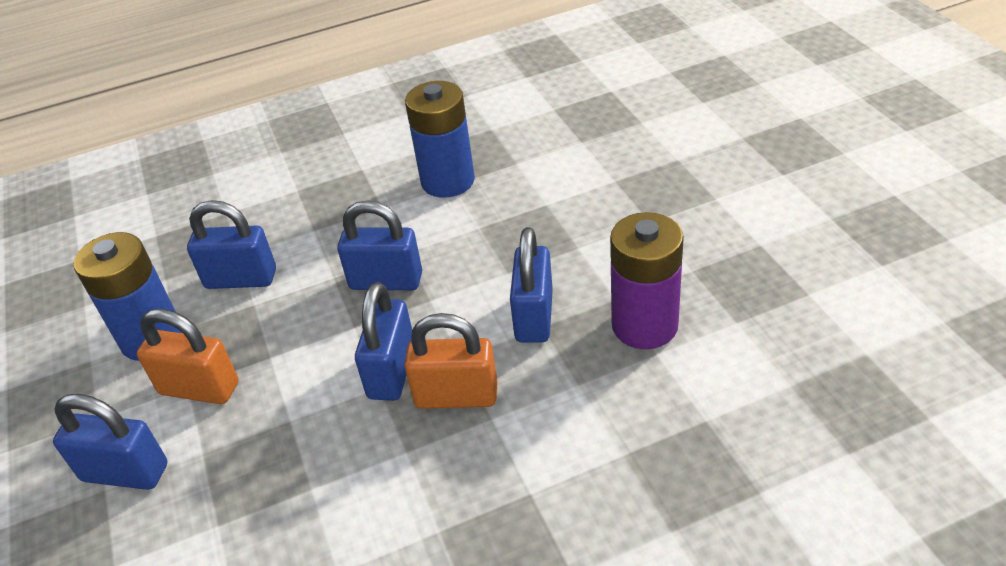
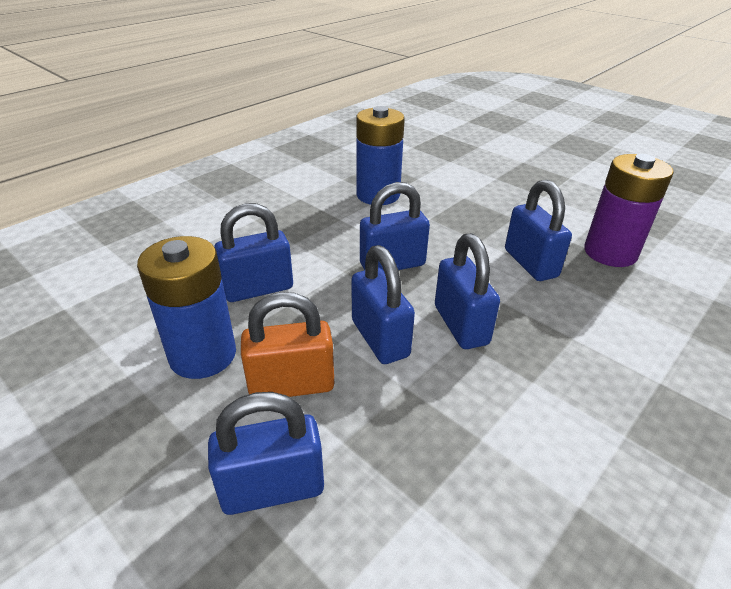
camera: 30 degrees left, 5 degrees down
(306, 364) = (380, 338): none -> blue padlock
(456, 396) = (530, 329): orange padlock -> none

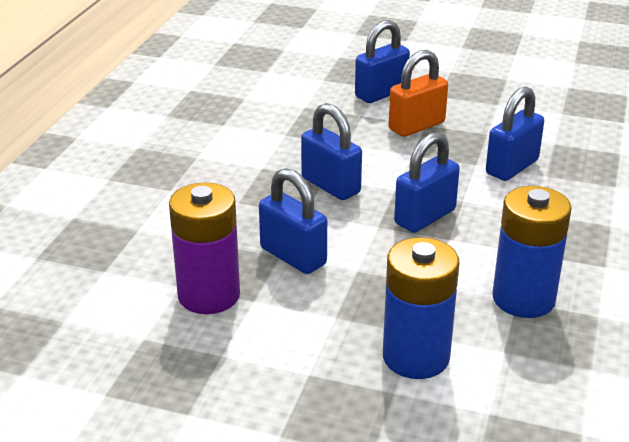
camera: 155 degrees right, 5 degrees down
(203, 355) = (490, 124): blue battery -> blue battery (416, 357)
(380, 338) = (384, 162): blue padlock -> none

